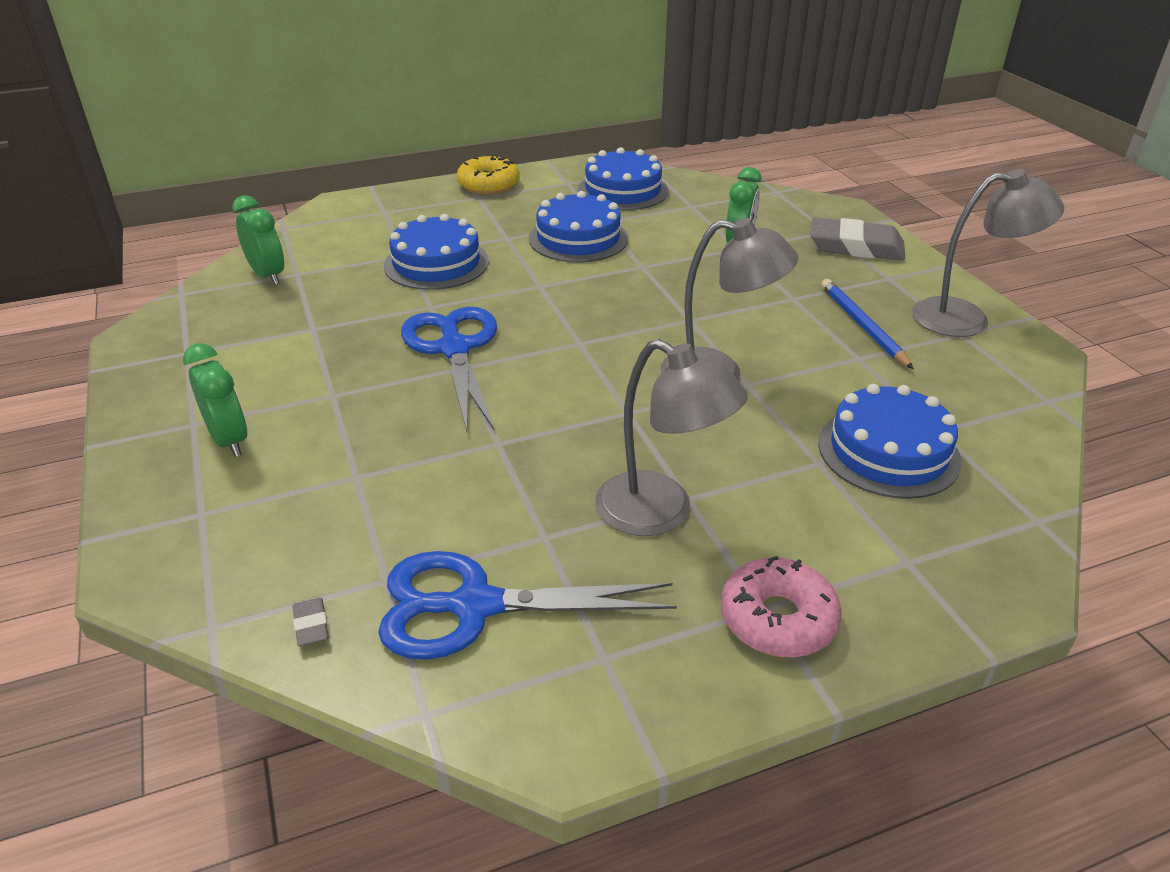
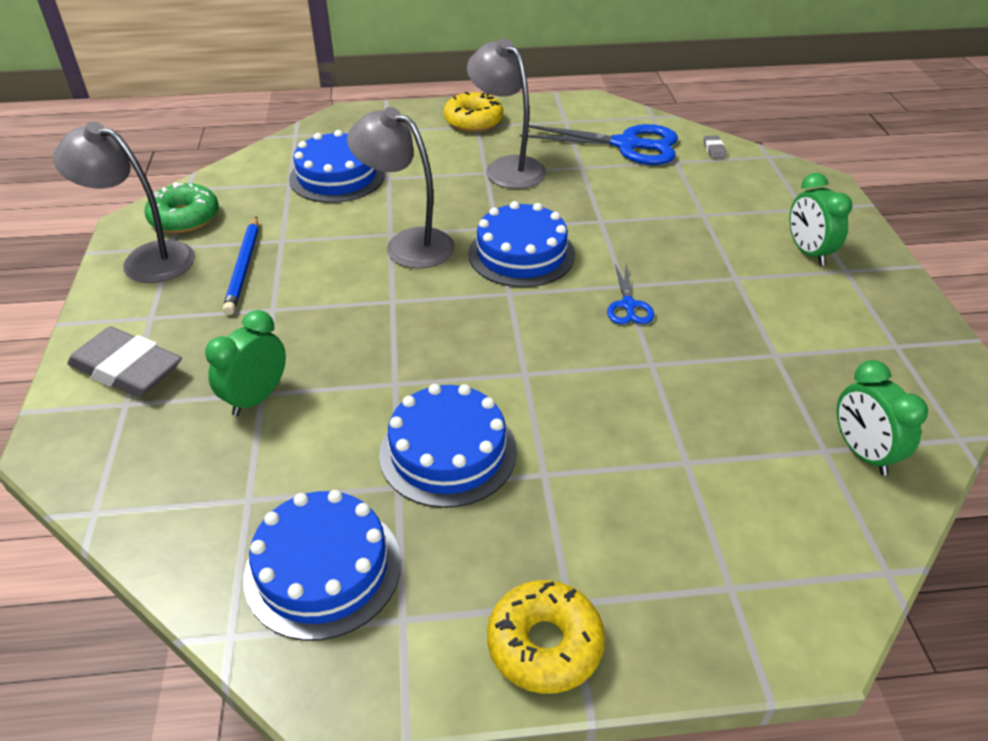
camera: 165 degrees left, 5 degrees up
(436, 263) = (644, 436): blue cake -> blue cake (521, 254)
(454, 349) = (628, 305): blue scissors -> blue scissors, size x0.49
(777, 619) = (473, 121): pink donut -> yellow donut
(995, 364) = (184, 218): none -> green donut

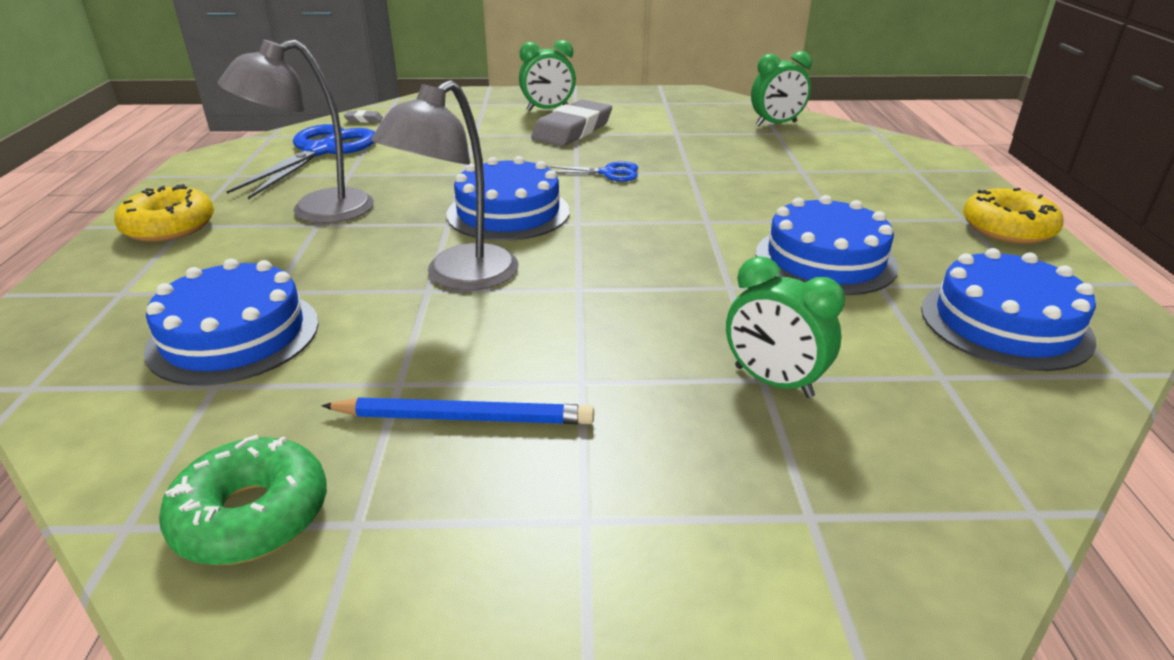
camera: 85 degrees left, 10 degrees down
(127, 369) = (727, 528): grey eraser -> grey eraser (572, 130)
(146, 259) = (388, 557): grey lamp -> none

